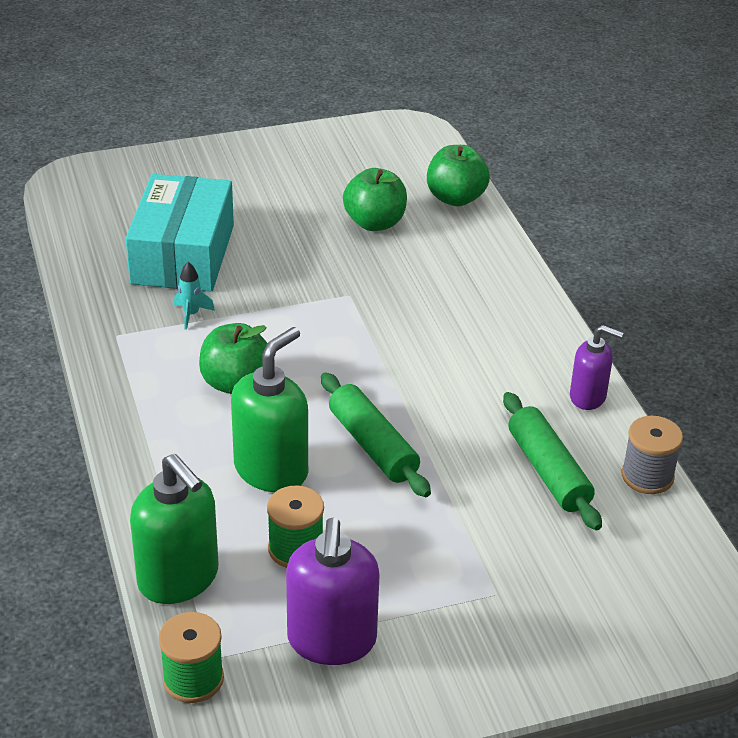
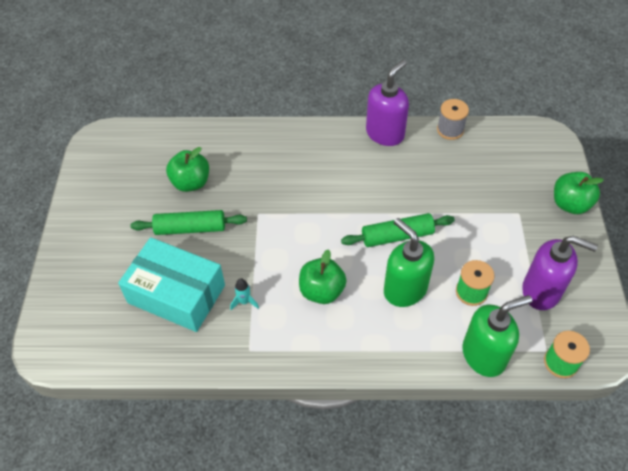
camera: 70 degrees left, 15 degrees up
(455, 198) = (185, 137): green apple -> green apple (570, 204)
(548, 471) = (437, 166): green rolling pin -> green rolling pin (190, 228)
(588, 397) = (385, 133): purple soap dispenser -> purple soap dispenser, size x1.65

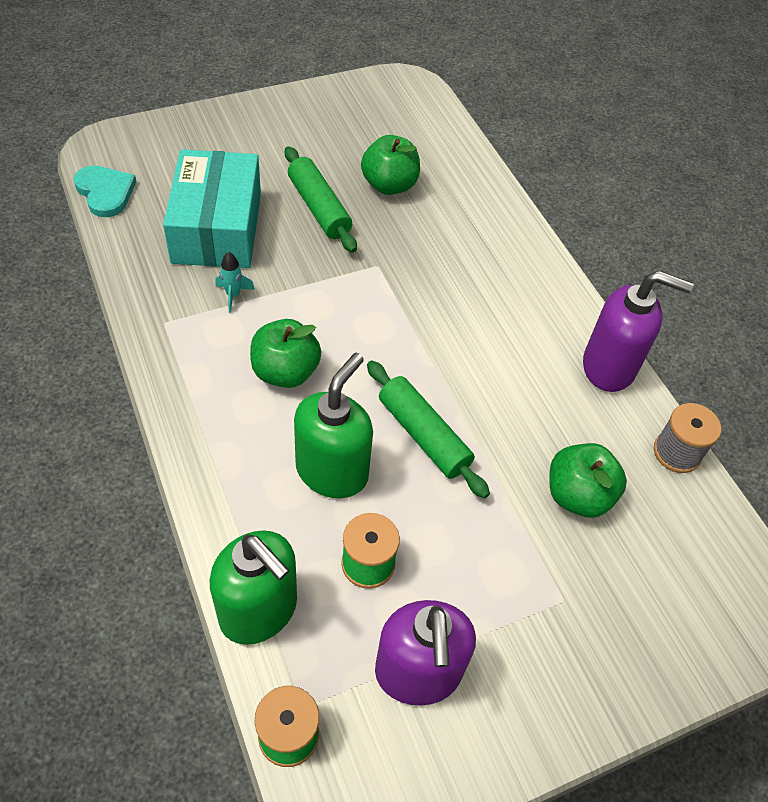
camera: 60 degrees right, 0 degrees up
(100, 358) = (105, 192): none -> turquoise heart
(570, 204) = (632, 684): green apple -> green apple (578, 495)

